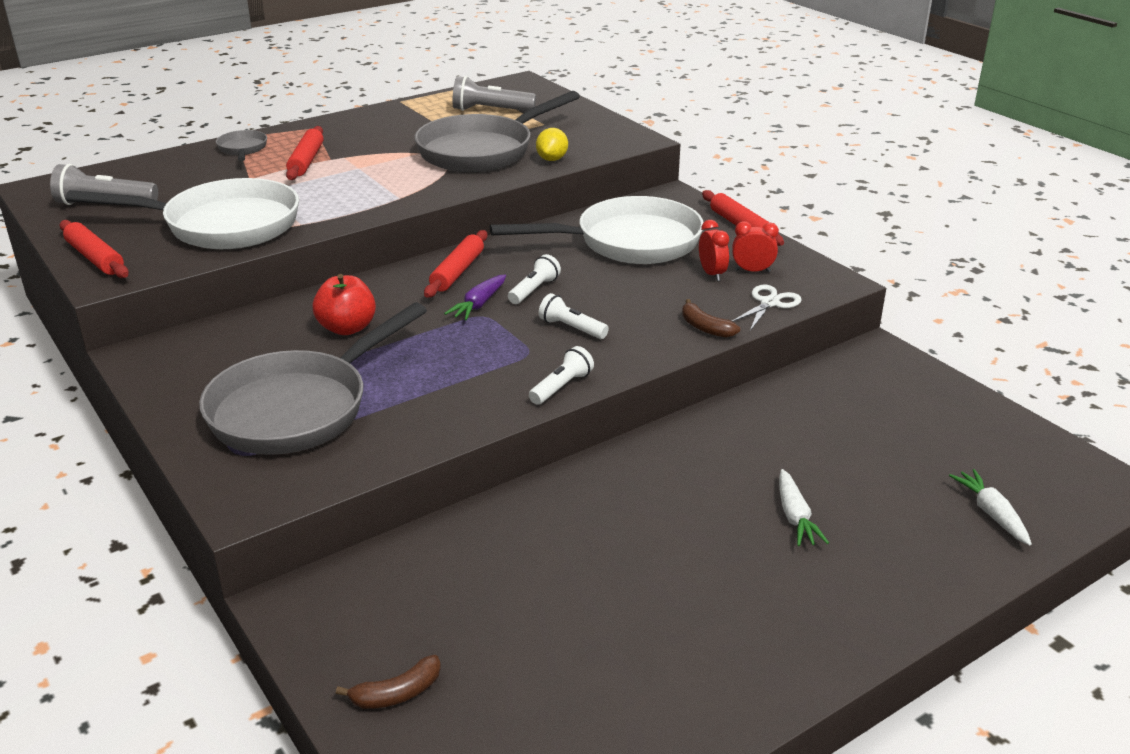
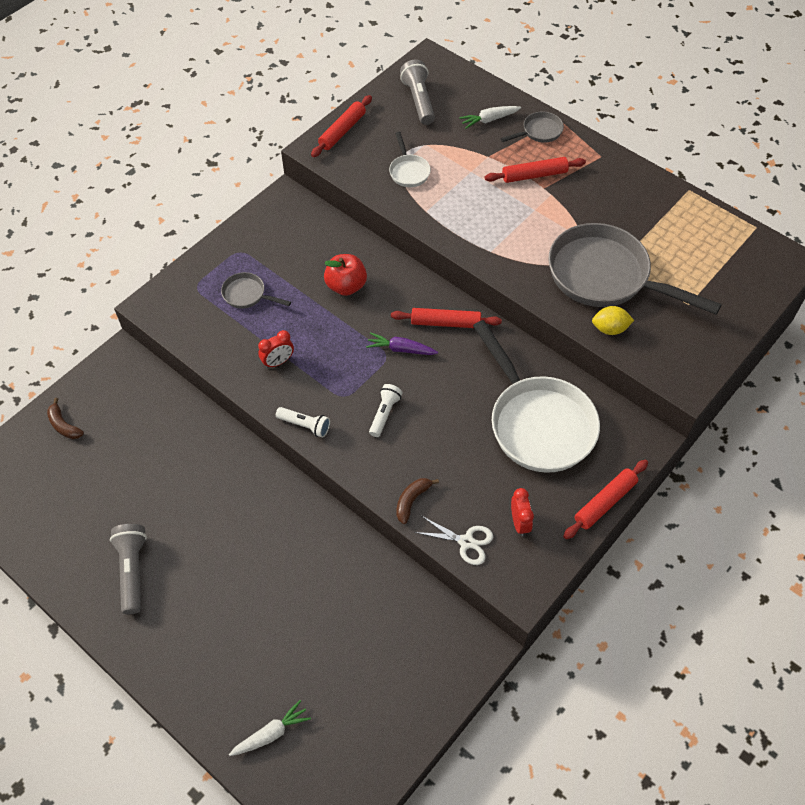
camera: 75 degrees right, 25 degrees up
(222, 225) = (408, 171): white pan -> white pan, size x0.44
(298, 408) = (247, 295): grey pan -> grey pan, size x0.44
(490, 110) = (700, 257): grey flashlight -> grey flashlight (133, 570)
(534, 290) = (433, 377): white flashlight -> none
(712, 274) = (502, 493): red clock -> red clock (278, 362)
(795, 517) = (242, 601): white carrot -> white carrot (489, 120)

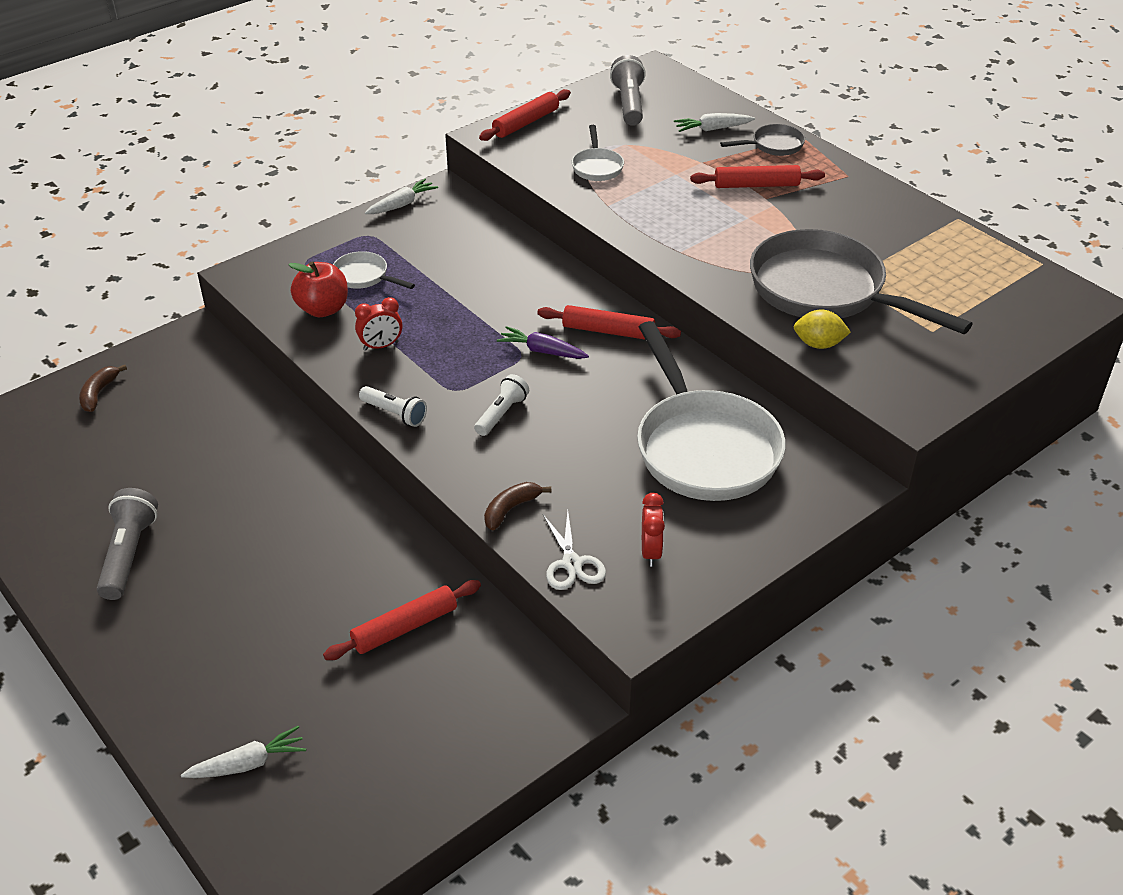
camera: 10 degrees right, 15 degrees down
(64, 425) = (98, 393): brown banana -> brown banana turned 45 degrees clockwise
(247, 295) = (364, 277): grey pan -> white pan
(258, 216) = (402, 204): none -> white carrot
(346, 286) = (491, 281): red apple -> red apple (323, 309)
(466, 542) = (572, 563): white scissors -> white scissors turned 45 degrees clockwise
(604, 502) = (775, 545): red rolling pin -> red rolling pin (404, 627)

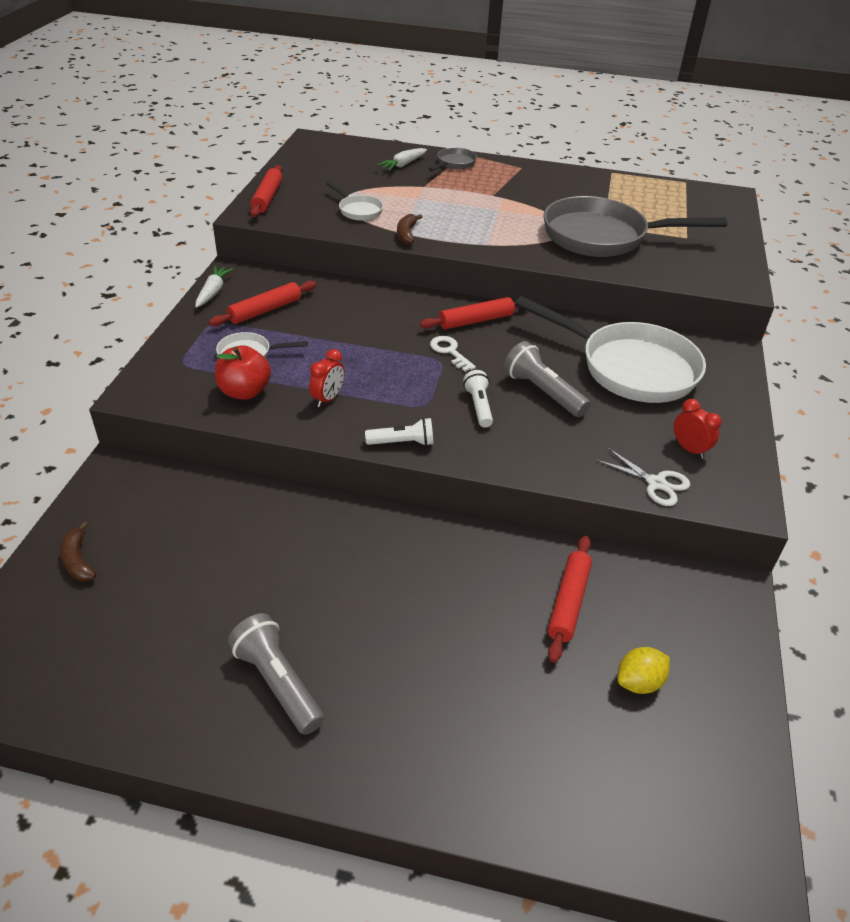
camera: 40 degrees left, 0 degrees up
(248, 763) = (593, 788): white carrot -> none
(510, 509) = (570, 468): brown banana -> brown banana (406, 234)
(542, 351) = (450, 352): purple carrot -> white key
(629, 104) = (326, 165): grey flashlight -> grey flashlight (543, 392)
(756, 185) = (477, 189): red rolling pin -> red rolling pin (265, 310)
(818, 344) = (642, 268): yellow lemon -> yellow lemon (639, 682)

